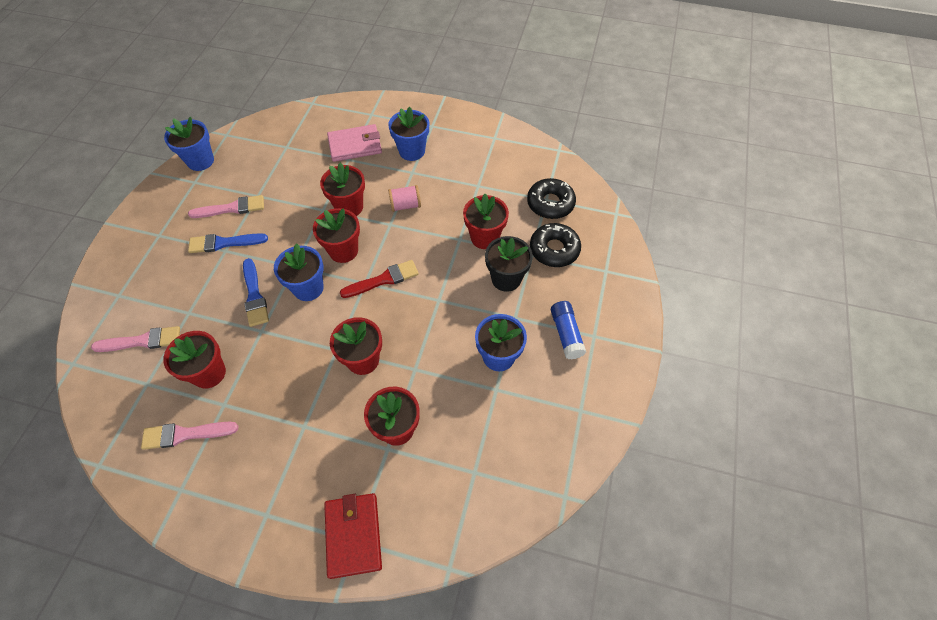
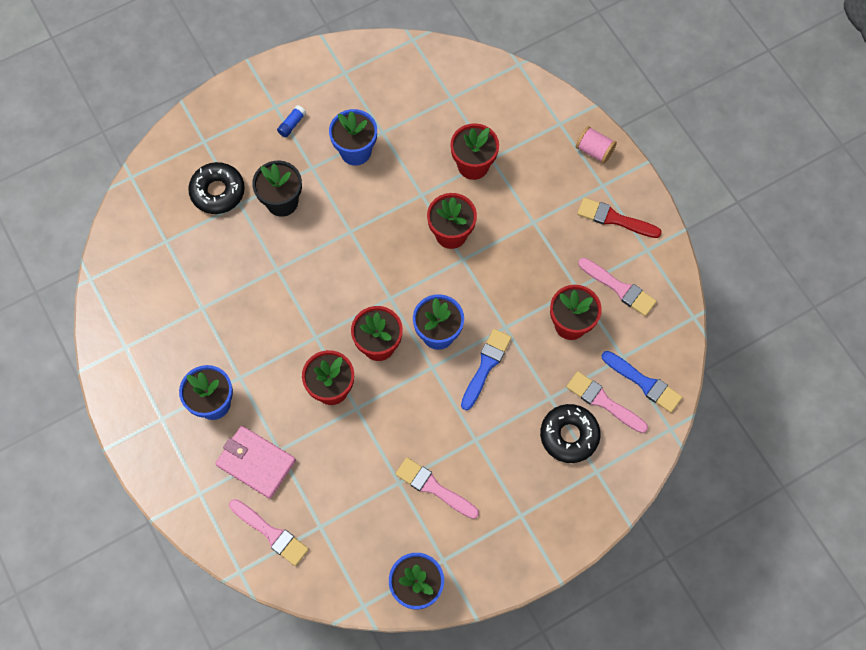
camera: 135 degrees left, 10 degrees up
(224, 243) = (470, 449): blue brush -> blue brush (644, 383)
(312, 126) = (271, 533): none -> pink brush
(353, 535) = (558, 127): red wallet -> none
(383, 279) = (373, 287): red brush -> red brush (614, 219)
(405, 205) = (283, 344): pink spool -> pink spool (594, 150)
(485, 237) = (256, 252): red flower pot -> none
(550, 203) = (167, 233): black donut -> black donut (569, 435)
(566, 334) = (292, 124): blue glue stick -> blue glue stick, size x0.61

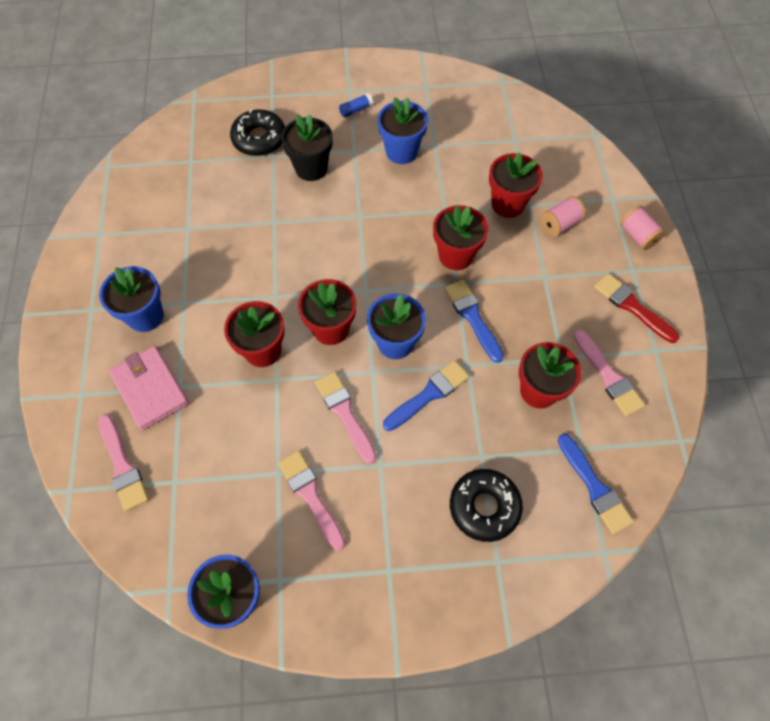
camera: 25 degrees right, 5 degrees down
(490, 284) = (472, 317): none -> blue brush
(525, 167) = (559, 224): none -> pink spool
(603, 401) = (539, 487): pink brush -> pink brush (345, 413)

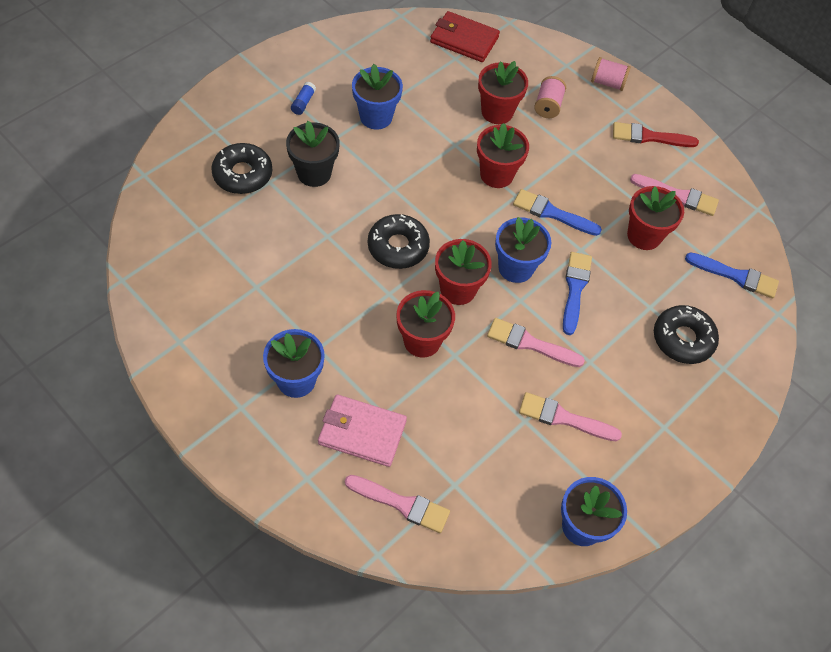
camera: 45 degrees left, 5 degrees down
(318, 264) = (398, 247): none -> black donut
(537, 128) = (464, 40): none -> red wallet

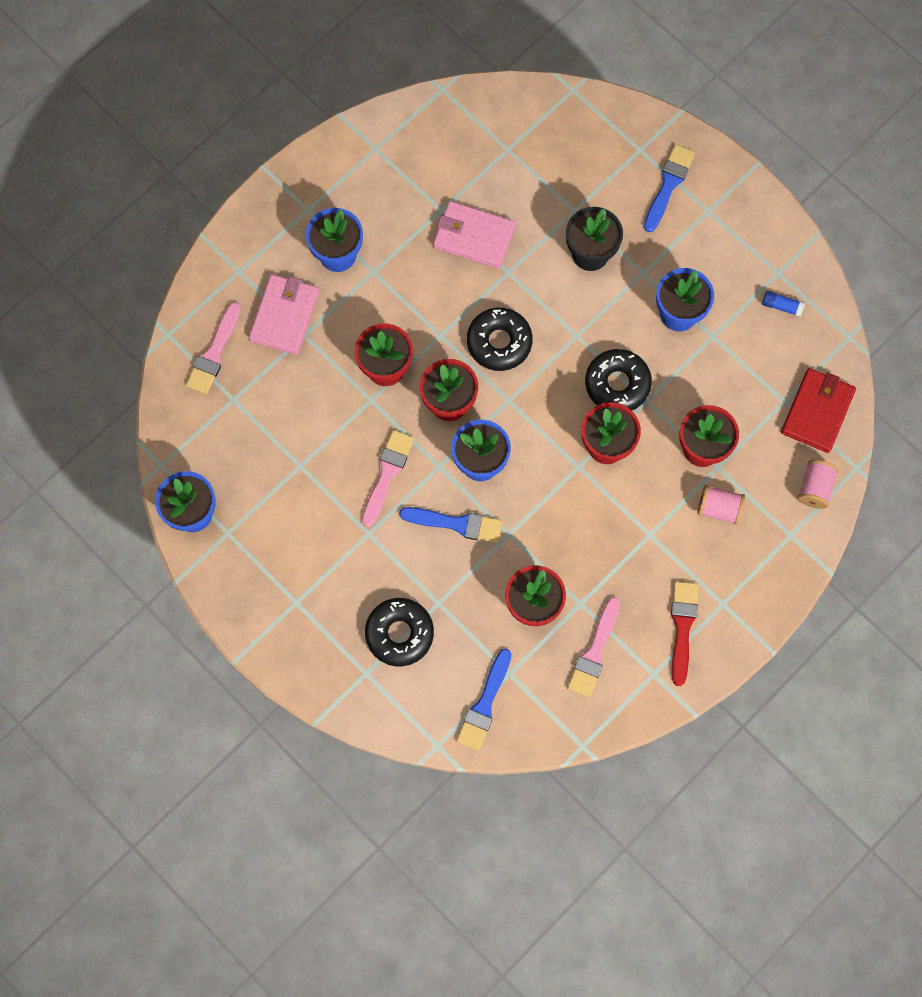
camera: 95 degrees right, 15 degrees up
(242, 174) = (582, 183): black donut -> black donut (617, 384)
(288, 261) = (473, 237): none -> pink wallet
(303, 103) = (691, 235): blue glue stick -> blue glue stick (781, 306)
(552, 213) = (557, 505): blue brush -> blue brush (668, 185)
(563, 418) = (303, 503): pink brush -> none
(607, 83) = (766, 584): pink spool -> pink spool (814, 488)

